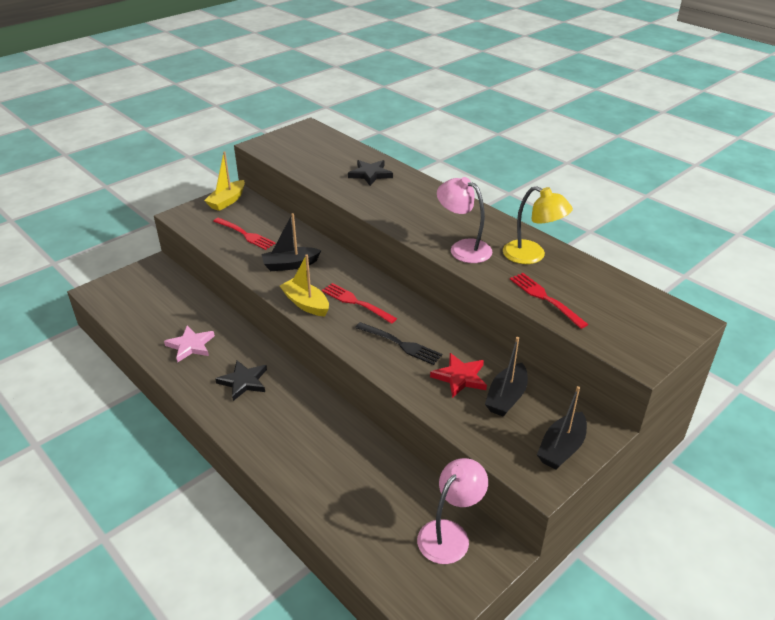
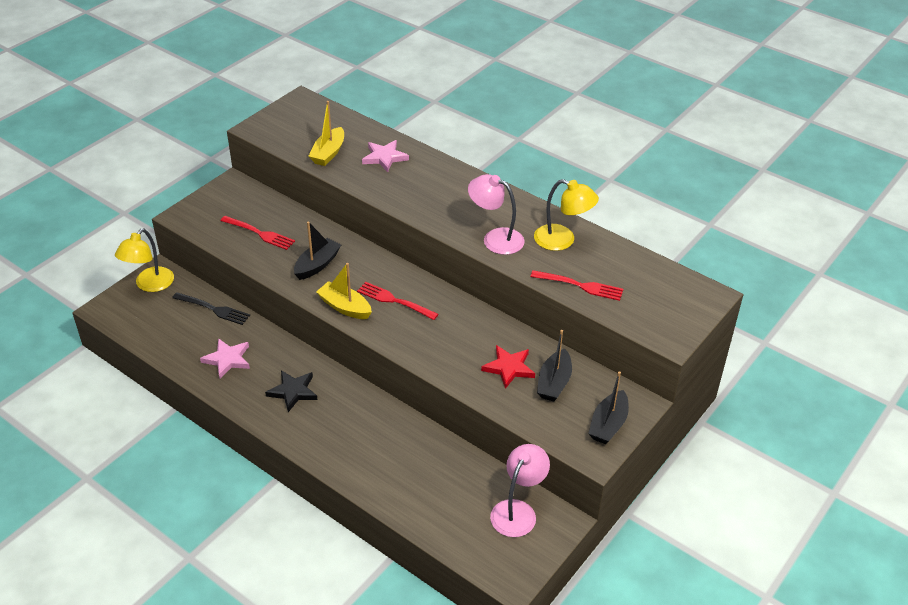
camera: 10 degrees left, 5 degrees up
(143, 275) = (150, 285): none -> yellow lamp
(227, 201) = (227, 194): yellow boat -> yellow boat (328, 153)
(290, 265) = (317, 265): black boat -> black boat turned 150 degrees clockwise
(370, 174) = (384, 157): black star -> pink star
(400, 344) = (447, 340): black fork -> black fork (213, 309)
(545, 298) = (580, 286): red fork -> red fork turned 150 degrees clockwise

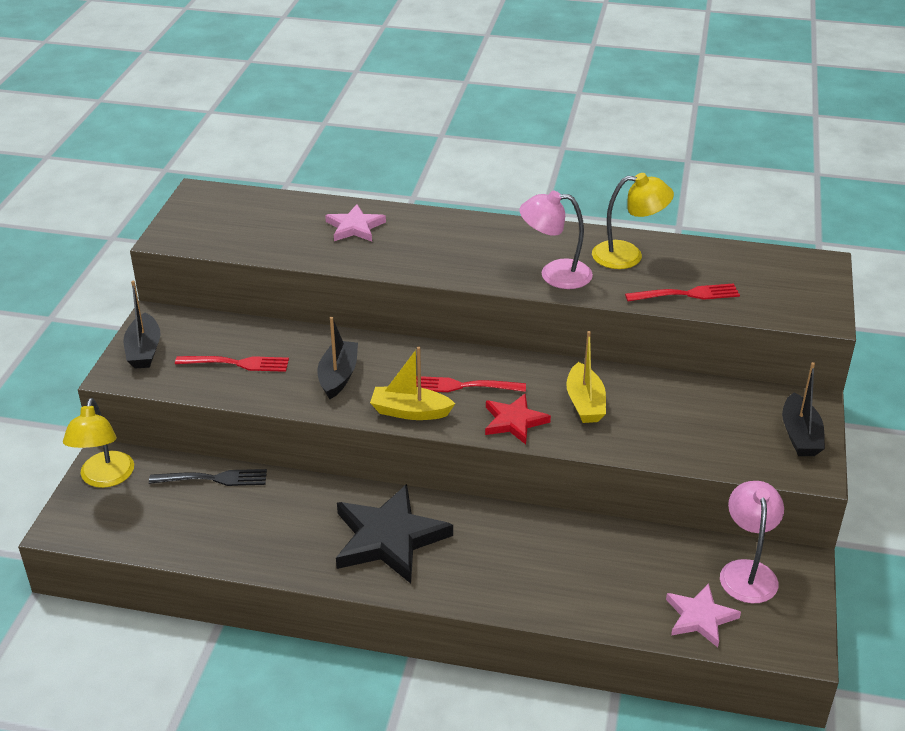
camera: 25 degrees left, 5 degrees down
(227, 359) = (277, 530): pink star -> pink star (700, 617)
(293, 391) = (389, 538): black star -> black star, size x1.74
(328, 153) = (283, 240): yellow boat -> yellow boat (585, 403)
(509, 368) = (649, 414): red star -> red star (514, 421)
(554, 383) = (709, 413): black boat -> black boat (144, 350)

